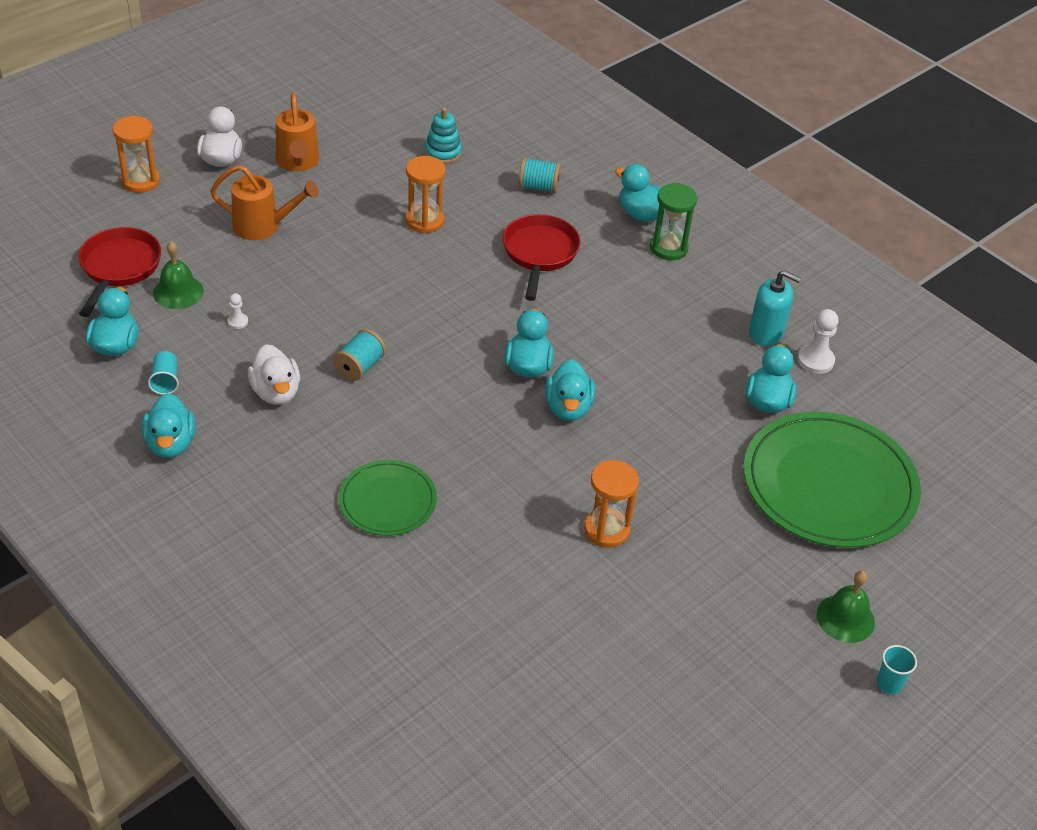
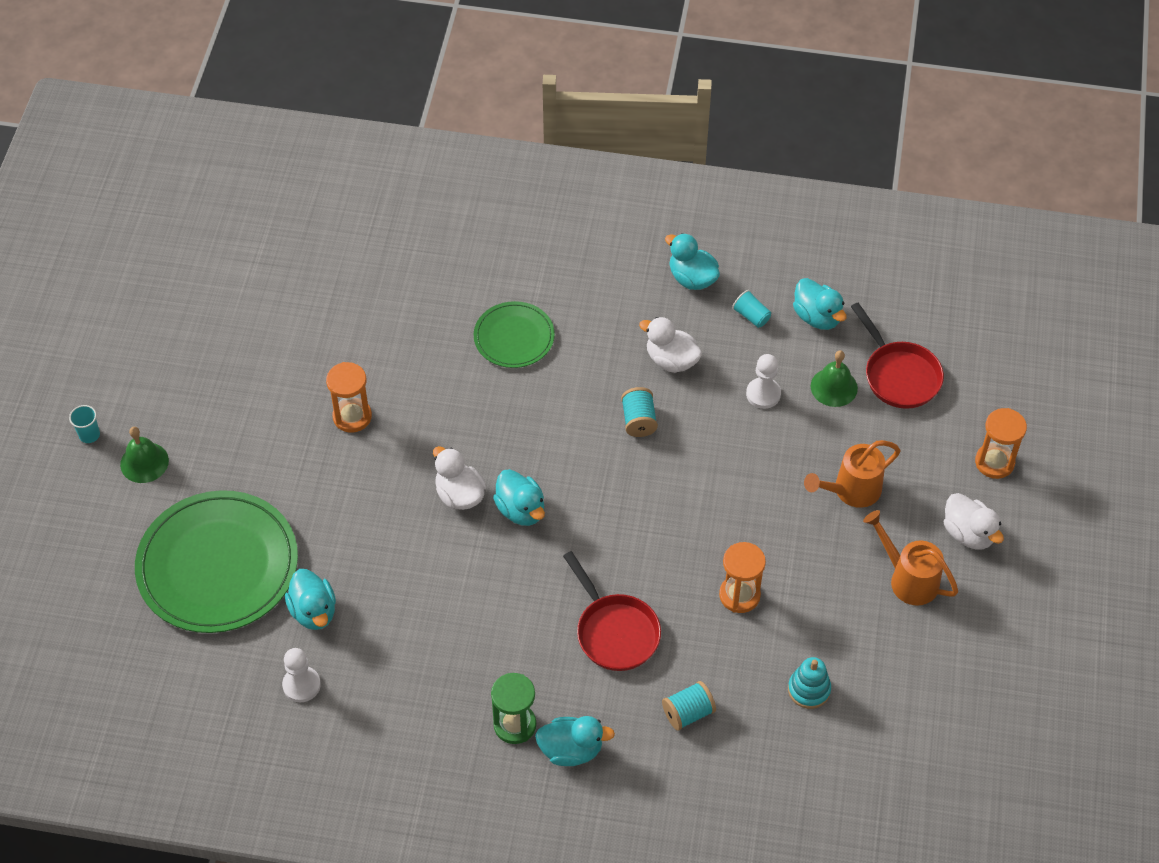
camera: 145 degrees right, 10 degrees up
(237, 322) = (763, 394): white pawn -> white pawn, size x1.82
(568, 408) = (459, 495): turquoise duck -> white duck
(766, 333) = (362, 685): turquoise soap dispenser -> none

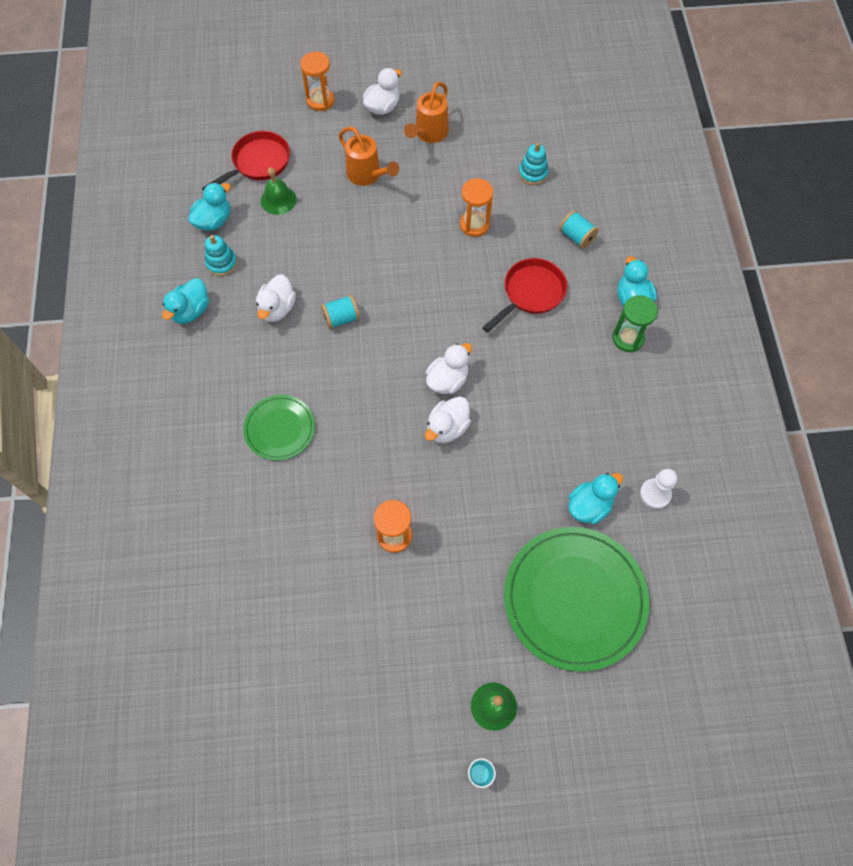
camera: 105 degrees left, 10 degrees up
(521, 510) = (447, 380): turquoise duck -> white duck
(751, 316) = (222, 263): turquoise cup -> turquoise stacking toy
(763, 394) = (295, 242): white pawn -> none

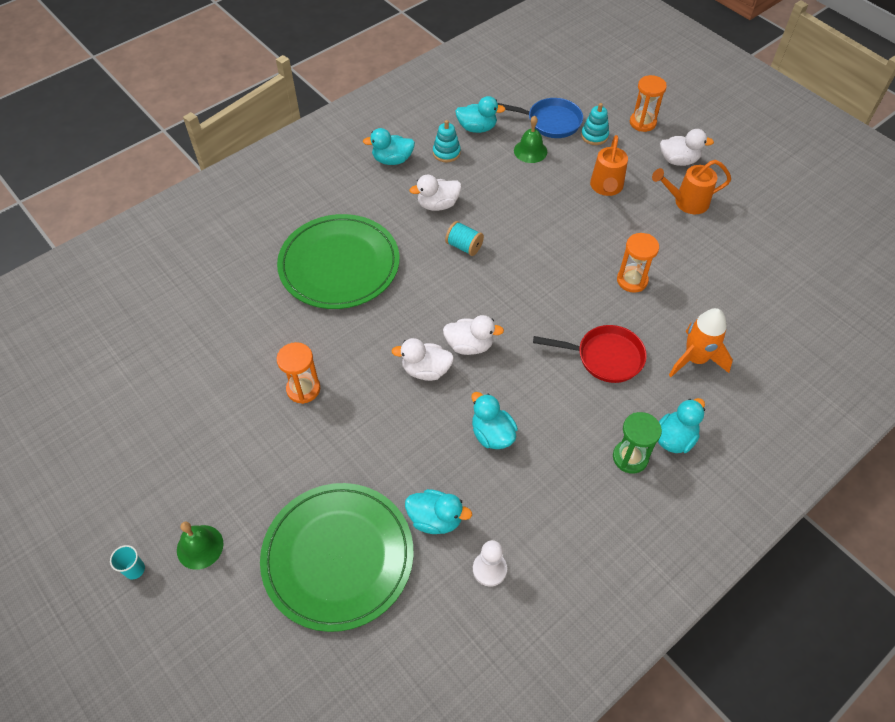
camera: 55 degrees right, 10 degrees down
(258, 163) = (550, 122): red pan -> blue pan
(279, 428) = (339, 265): green plate -> green plate, size x1.86
(532, 173) = (725, 291): turquoise stacking toy -> turquoise stacking toy (594, 136)
(543, 418) = (492, 434): none -> turquoise duck
(576, 237) = (695, 359): turquoise spool -> orange rocket

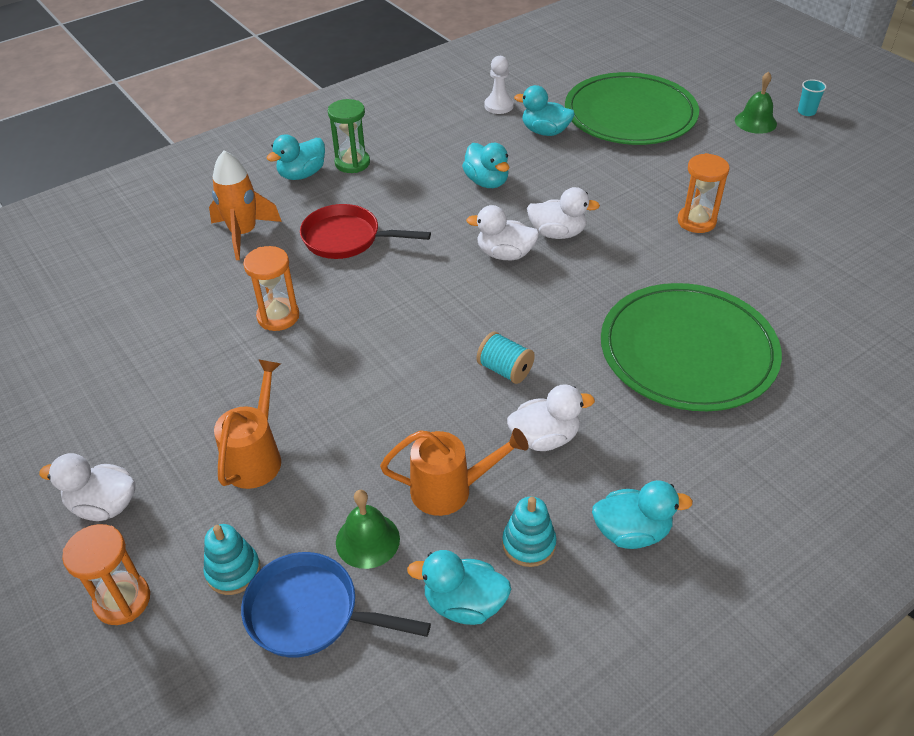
camera: 175 degrees left, 10 degrees down
(686, 202) = (138, 425): orange watering can -> orange watering can (450, 490)

